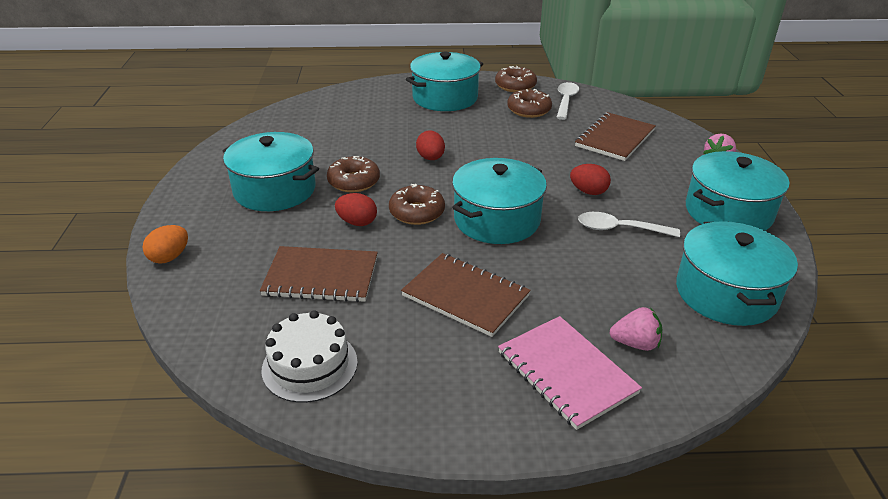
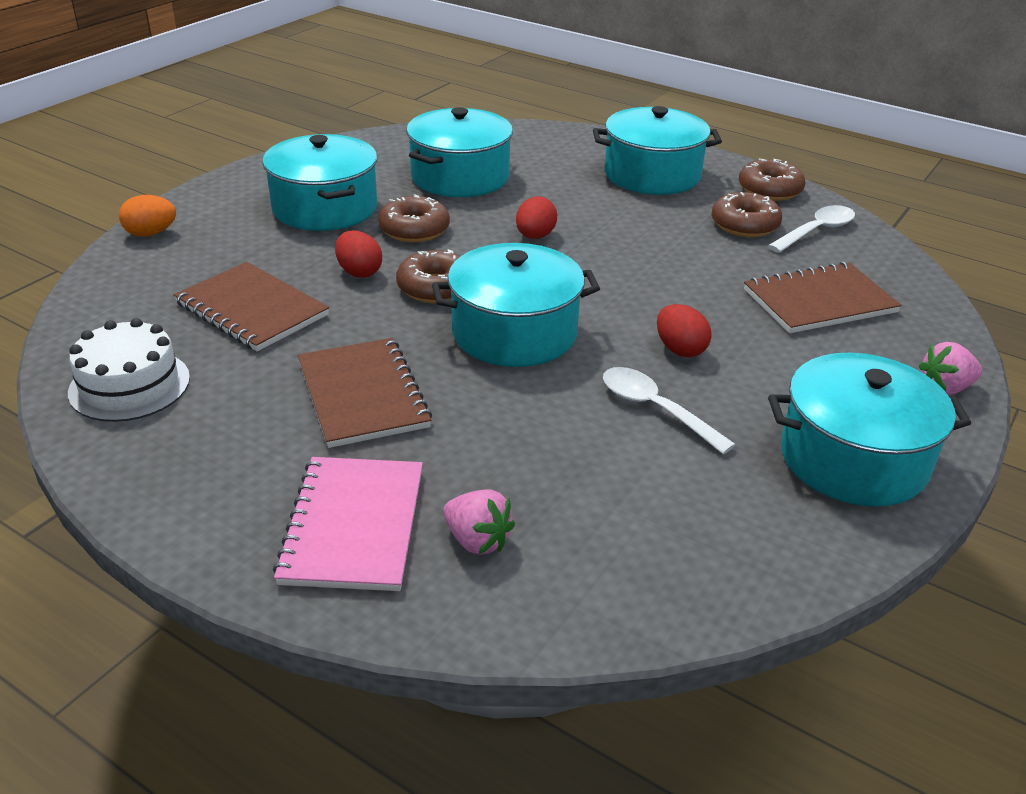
camera: 35 degrees right, 0 degrees up
(726, 293) = (687, 550): turquoise pot -> turquoise pot (460, 177)

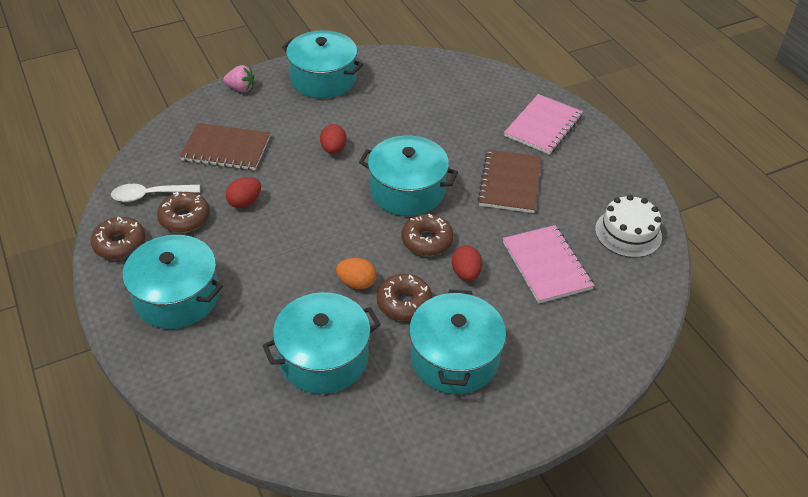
camera: 150 degrees left, 10 degrees up
(151, 233) = (598, 378): orange egg -> orange egg (357, 283)
(252, 309) = (546, 265): brown notebook -> pink notebook
(477, 540) = (498, 104): pink strawberry -> none
(535, 236) = (328, 262): red egg -> red egg (245, 202)
(655, 409) = (379, 126): white spoon -> none

